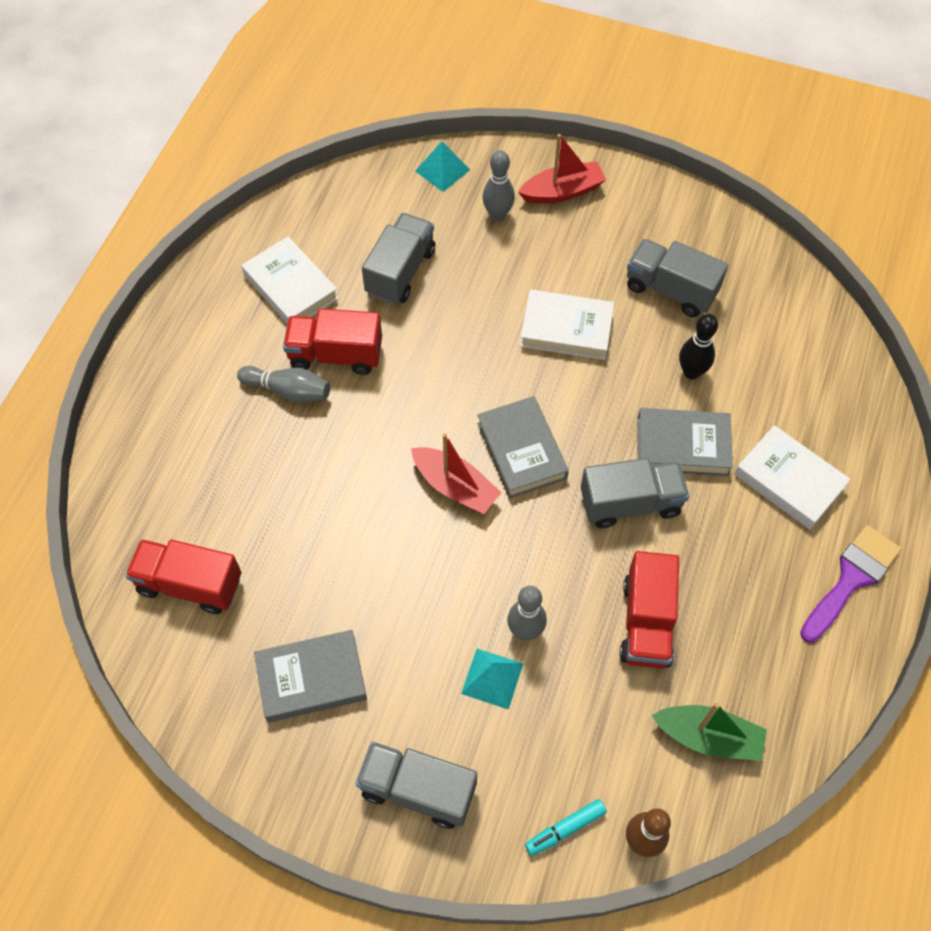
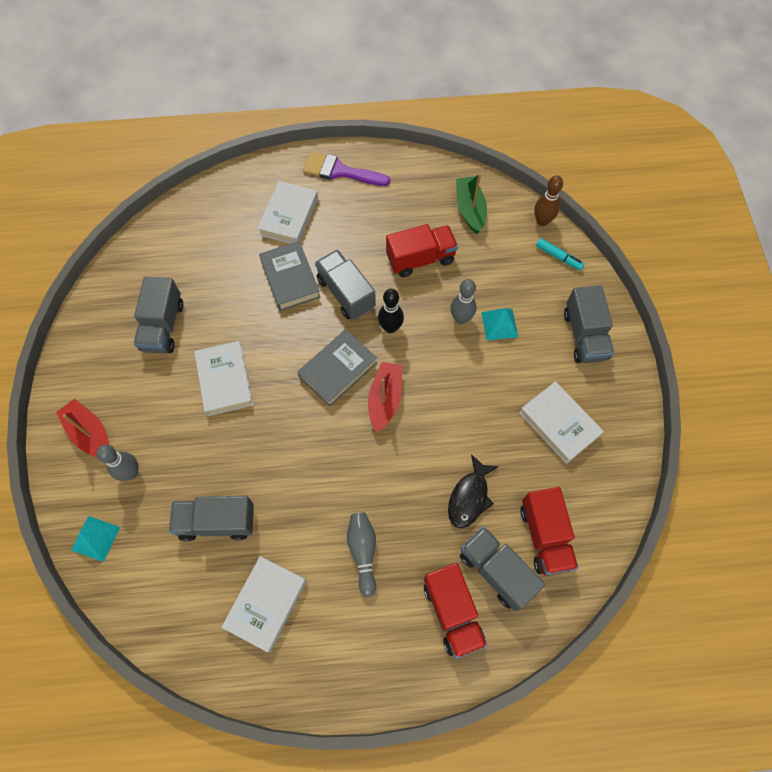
camera: 115 degrees left, 5 degrees up
(187, 512) = (496, 571): none -> grey truck
(283, 525) = (469, 497): none -> black fish
(311, 679) = (559, 424): grey book -> white book
(335, 355) = (316, 533): red truck -> red truck (452, 612)
(691, 372) = (229, 292): black bowling pin -> black bowling pin (390, 327)

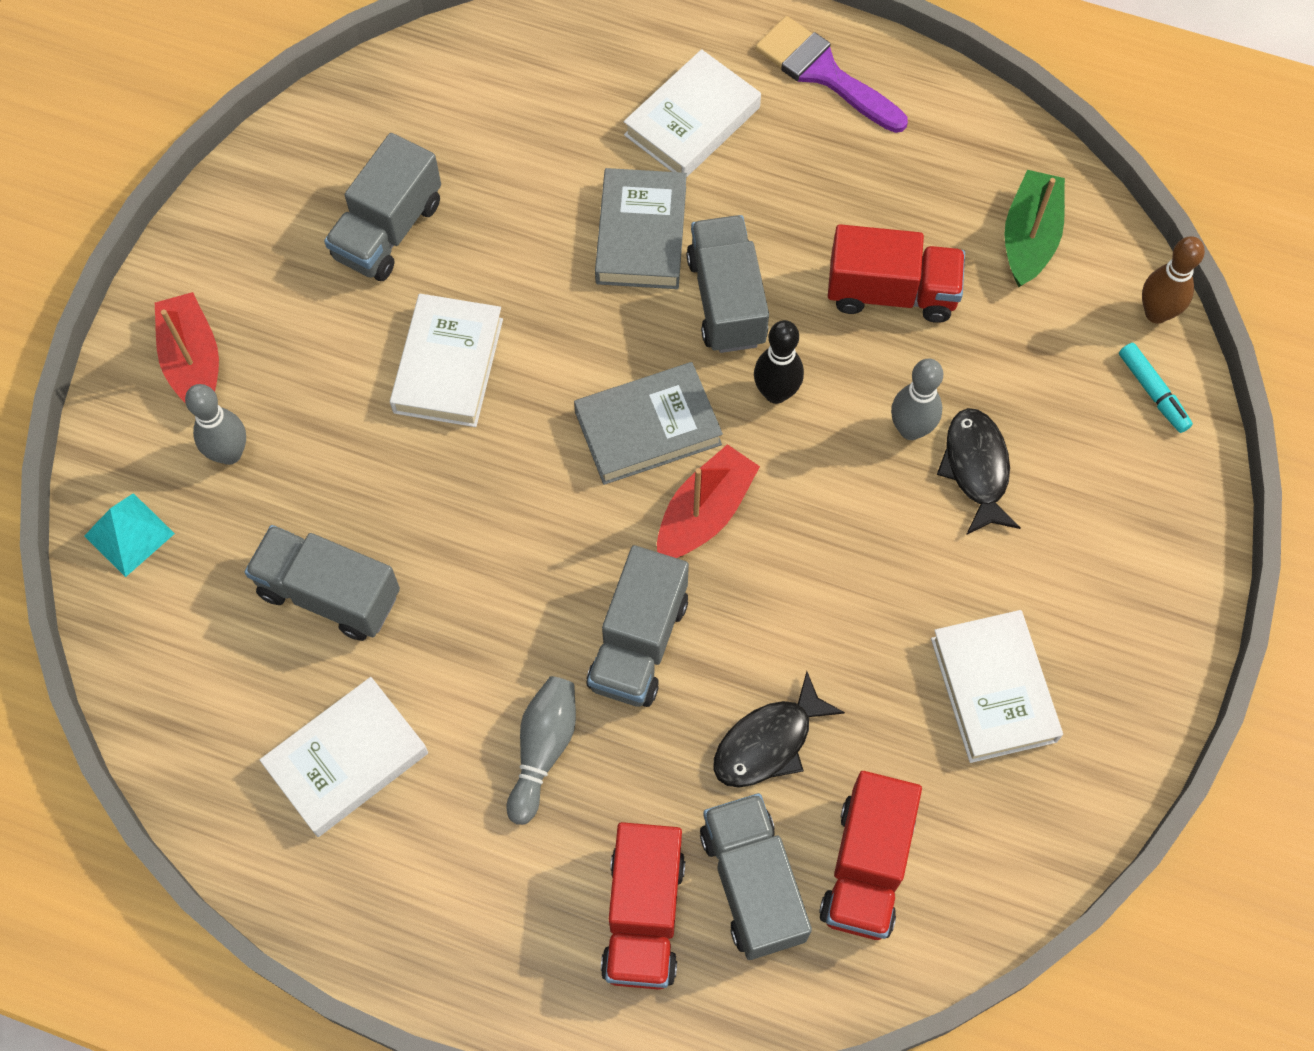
camera: 25 degrees right, 0 degrees up
(499, 324) = (976, 469): turquoise pyramid -> black fish
(584, 335) = (1125, 554): grey truck -> grey truck (638, 643)

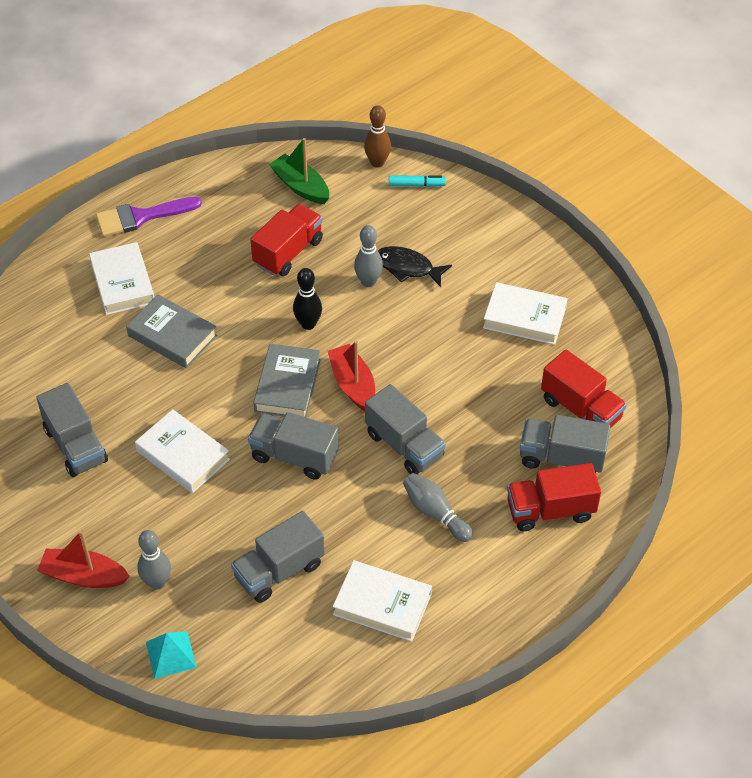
camera: 60 degrees left, 15 degrees down
(347, 760) = (382, 604): white book -> white book turned 60 degrees counterclockwise
(643, 916) = (550, 510): red truck -> red truck turned 135 degrees clockwise
(726, 300) = (240, 319): grey truck -> grey truck (294, 456)
(768, 742) = (493, 417): black fish -> none

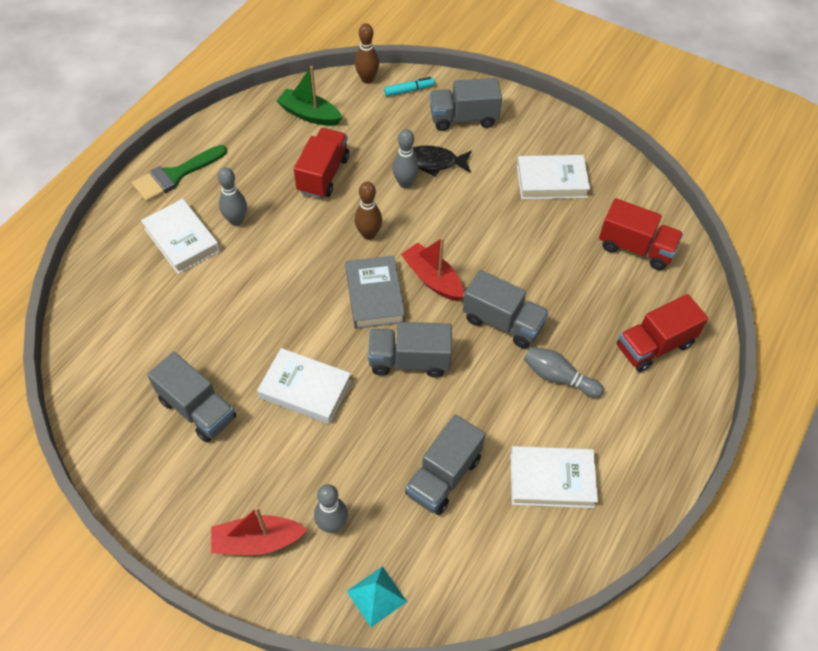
camera: 20 degrees left, 5 degrees up
(141, 217) = (175, 175): purple brush -> green brush
(172, 336) = (249, 277): grey book -> none
(182, 277) = (236, 220): none -> grey bowling pin
(308, 324) = (368, 234): black bowling pin -> brown bowling pin
(561, 458) = (641, 296): grey truck -> grey truck (463, 118)

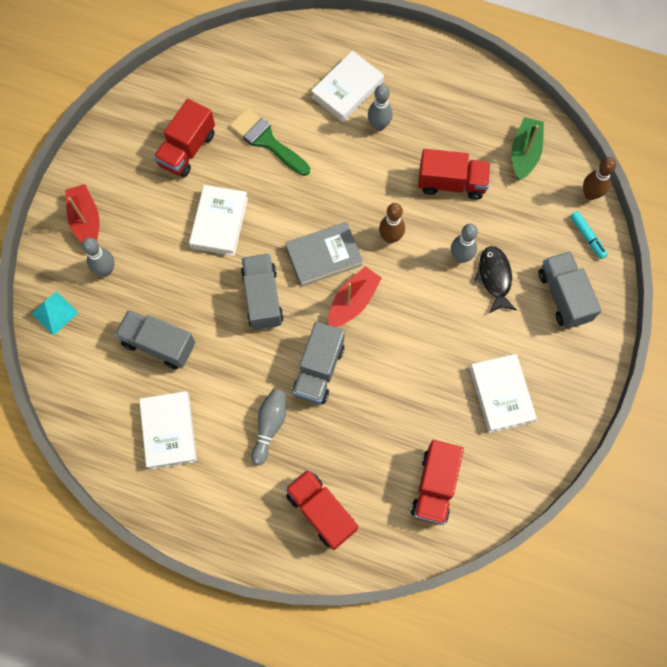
camera: 80 degrees right, 15 degrees up
(175, 175) = (417, 63): green brush -> green brush (266, 141)
(197, 409) = (187, 149): grey truck -> red truck

